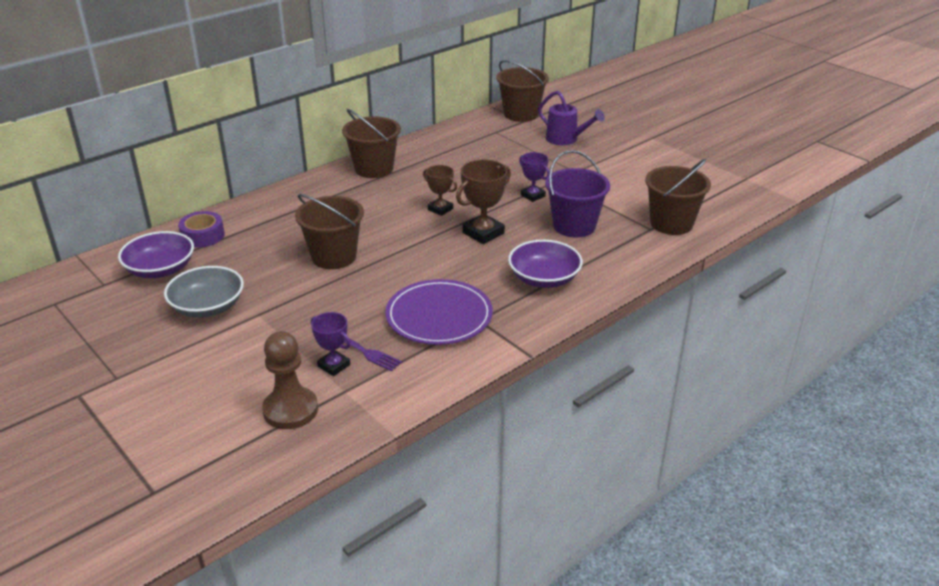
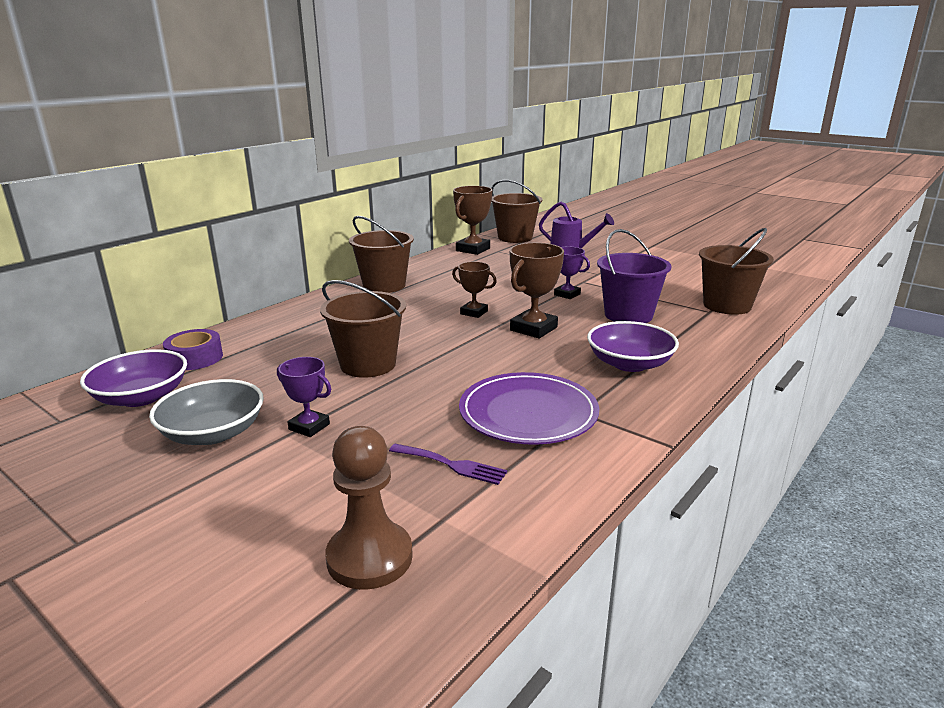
camera: 10 degrees left, 10 degrees down
(334, 365) = (414, 487): purple trophy -> purple trophy (309, 427)
(472, 128) = (473, 249): none -> brown trophy

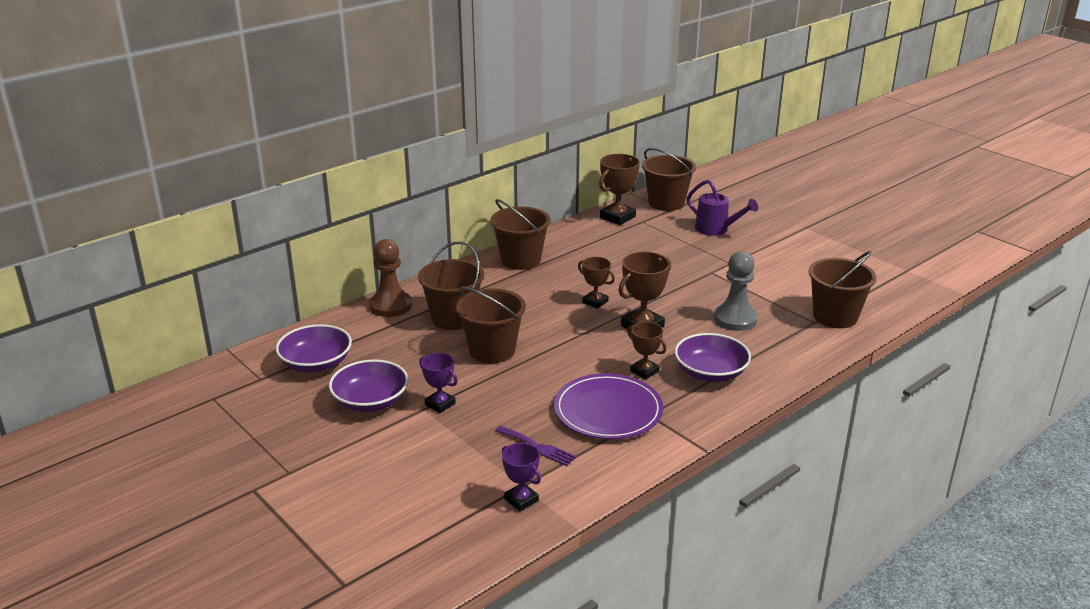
camera: 10 degrees right, 5 degrees up
(195, 358) = (354, 329): purple tape -> none
(213, 433) = (370, 401): grey bowl -> purple bowl
(316, 338) = (453, 318): none -> brown bucket
(369, 557) = (470, 504): brown pawn -> brown pawn (391, 306)
(554, 369) = (644, 371): none -> brown trophy
(567, 294) = (689, 288): purple trophy -> purple trophy (521, 500)
(628, 315) = (735, 319): purple bucket -> grey pawn

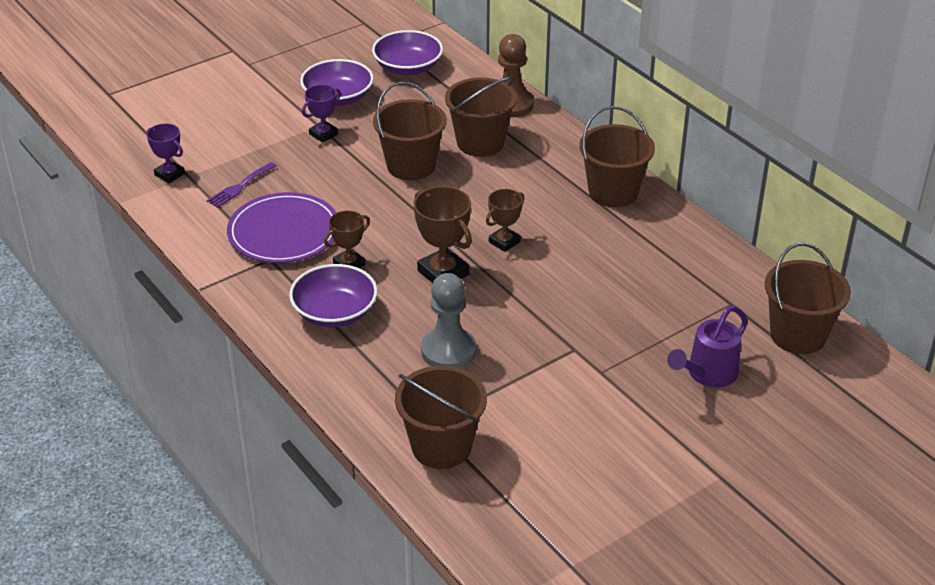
camera: 95 degrees right, 10 degrees up
(521, 500) = (170, 174): purple trophy -> purple trophy turned 75 degrees clockwise
(617, 217) = (742, 281): brown trophy -> none

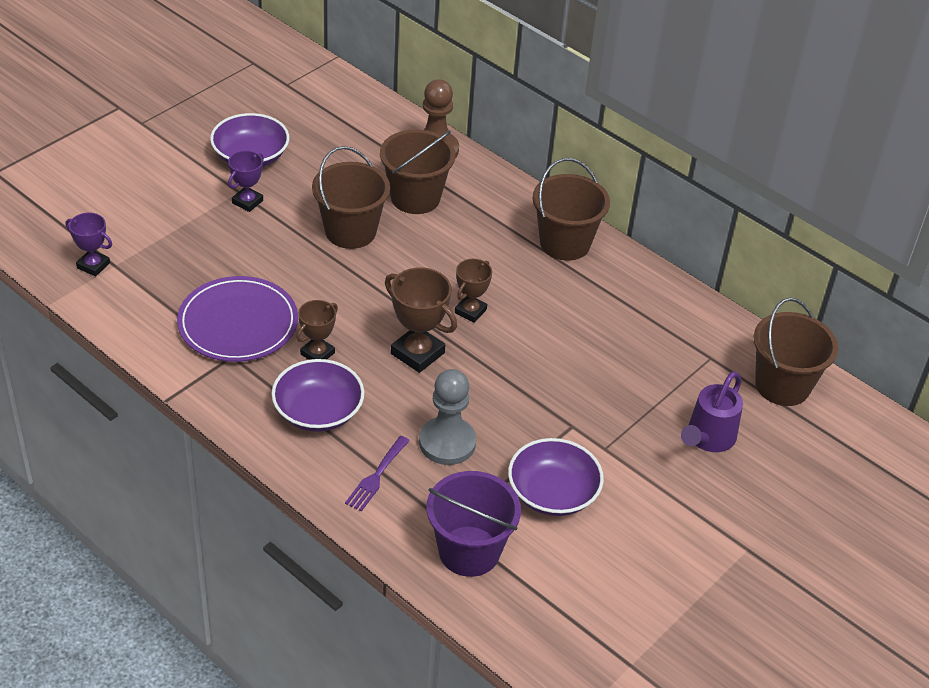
camera: 15 degrees left, 5 degrees up
(240, 187) = (174, 273): purple fork -> purple fork (376, 476)
(408, 67) = (315, 114): purple bowl -> purple bowl (552, 493)
(441, 446) = (469, 551): brown bucket -> purple bucket

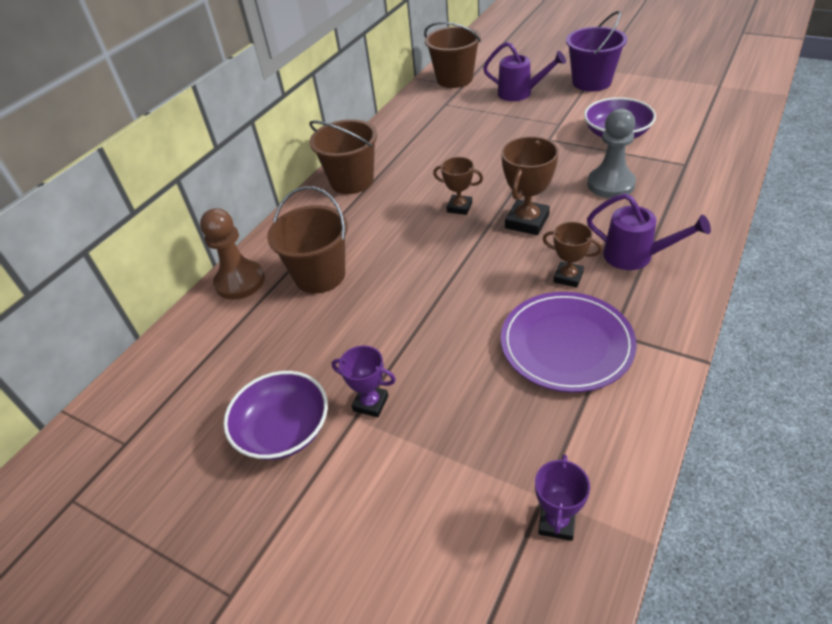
camera: 95 degrees left, 0 degrees up
(318, 411) = (635, 256): purple bowl -> purple watering can
(350, 231) = (388, 305): brown bucket -> none
(376, 476) = (674, 207): purple fork -> none
(469, 551) = (699, 152): purple bucket -> purple bucket (591, 82)

